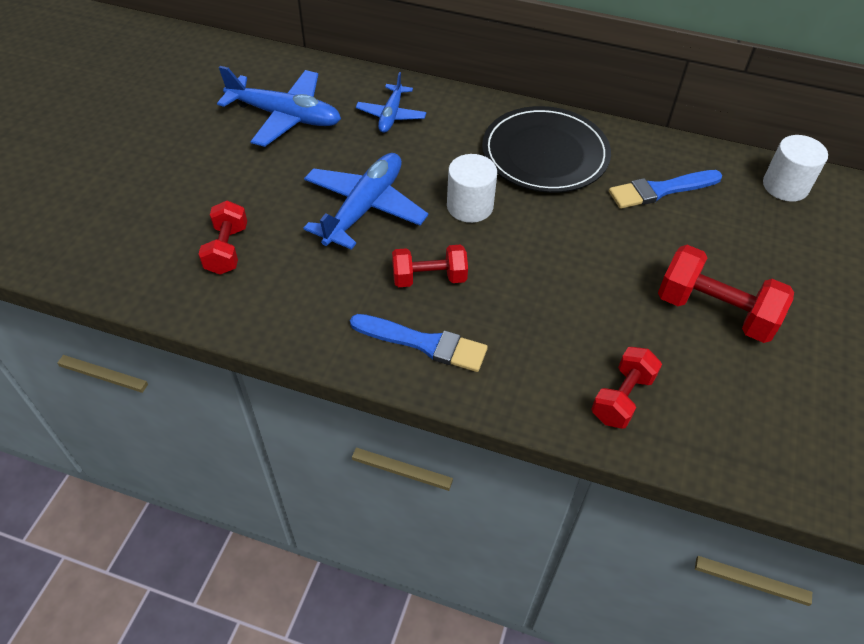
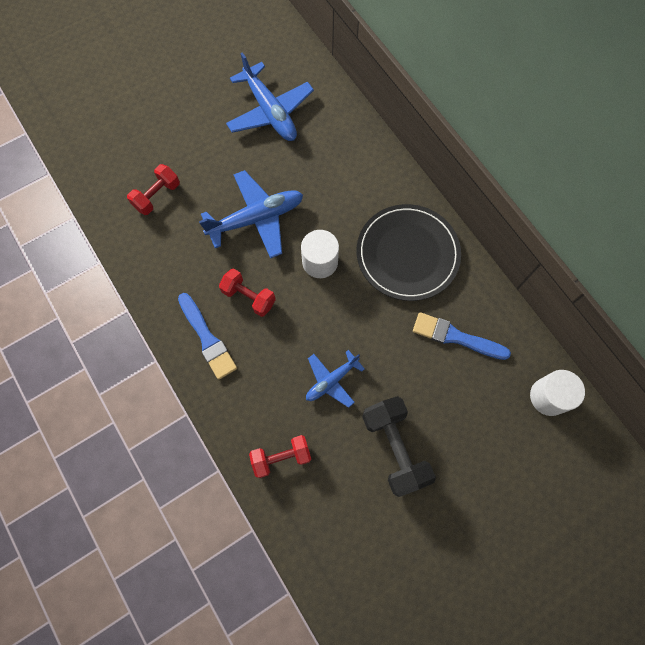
camera: 40 degrees right, 20 degrees up
(391, 115) = (337, 154): blue plane -> blue plane (331, 381)
(714, 311) = (394, 448): red dumbbell -> black dumbbell

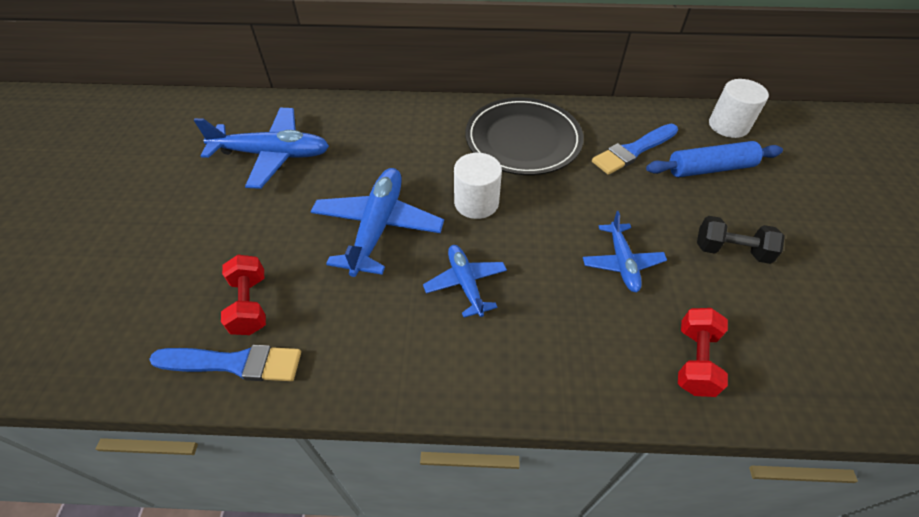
camera: 55 degrees left, 20 degrees down
(207, 339) = (486, 355): blue brush -> blue brush (234, 363)
(249, 297) = (465, 283): red dumbbell -> blue plane
(394, 448) = (731, 250): black dumbbell -> black dumbbell, size x0.64
(478, 402) = (710, 168): none -> blue rolling pin

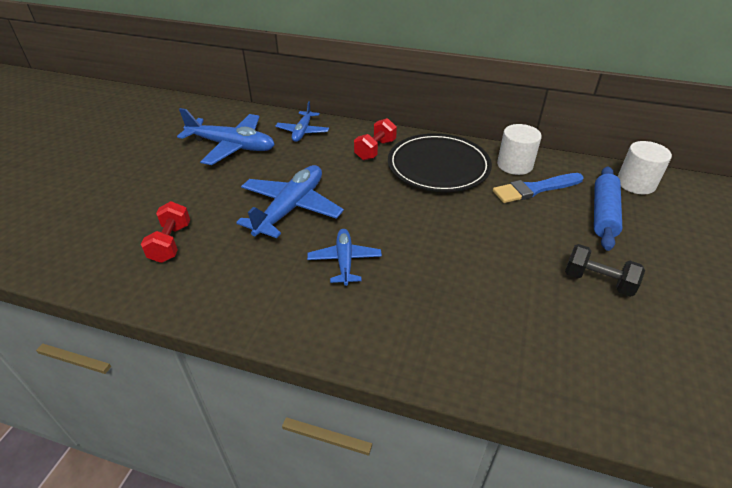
camera: 15 degrees right, 10 degrees down
(234, 363) = (142, 280): blue brush -> none
(476, 202) = (378, 205): white cylinder -> white cylinder (514, 165)
(622, 262) = (488, 271): blue plane -> blue plane (302, 131)
(694, 360) = (526, 360): red dumbbell -> red dumbbell (375, 150)
(710, 168) = (603, 214): blue rolling pin -> blue rolling pin turned 75 degrees counterclockwise

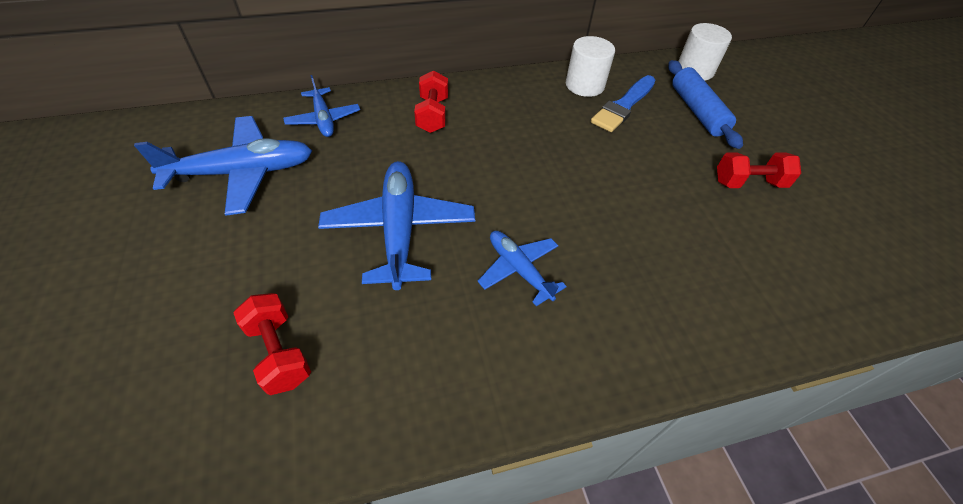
camera: 35 degrees left, 10 degrees up
(438, 166) = (515, 112): black plate -> none
(598, 281) = (749, 183): black dumbbell -> red dumbbell

